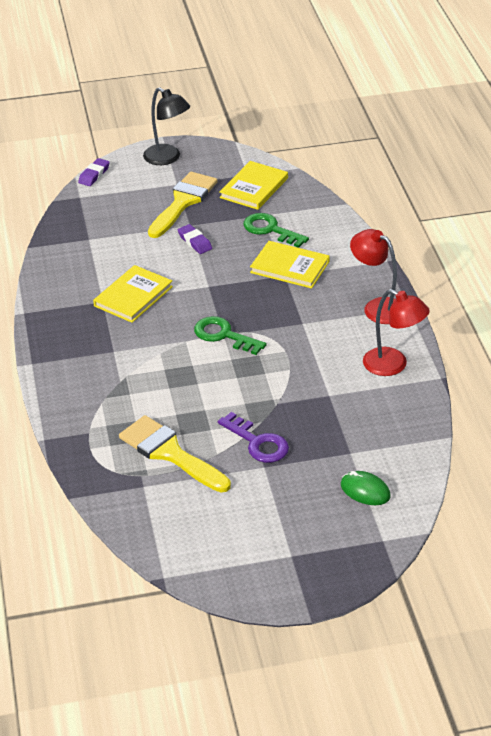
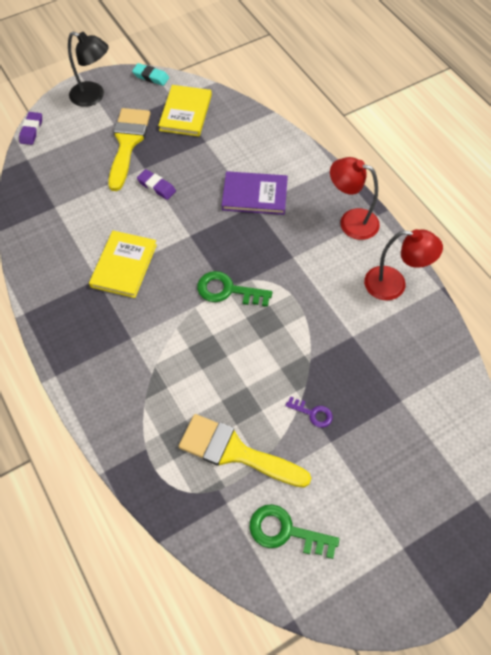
camera: 20 degrees left, 20 degrees up
(233, 152) = (151, 77): none -> turquoise eraser
(258, 443) = (313, 413): purple key -> purple key, size x0.59
(270, 230) = (219, 156): green key -> green key (285, 531)
(289, 267) = (254, 195): yellow book -> purple book
(365, 490) = (434, 443): green mouse -> none

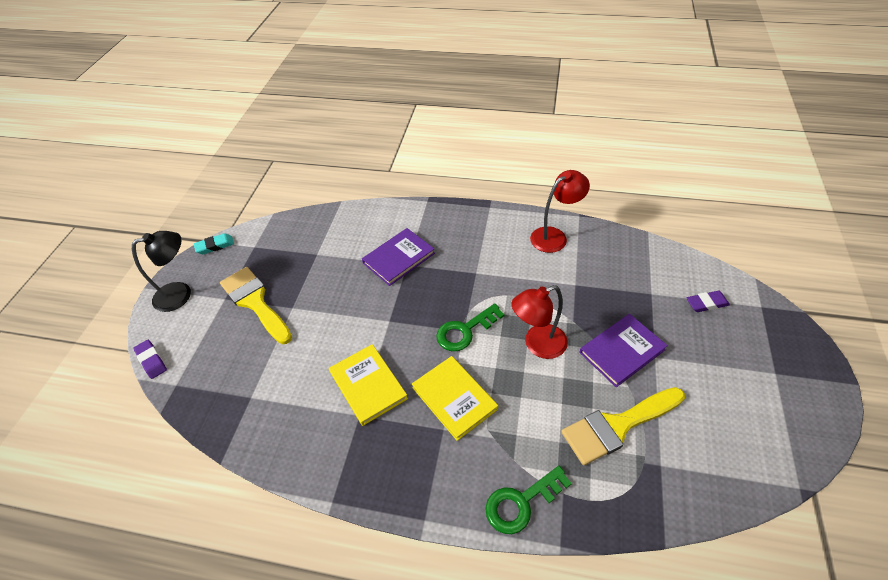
camera: 45 degrees left, 10 degrees down
(156, 187) = (319, 311): purple eraser -> purple eraser (706, 303)
(185, 113) = (276, 248): yellow book -> yellow book (454, 398)
(285, 531) = (715, 440): green key -> green key (521, 503)
(313, 413) = (622, 351): purple key -> purple book
(351, 221) = (480, 223): red lamp -> red lamp (537, 345)

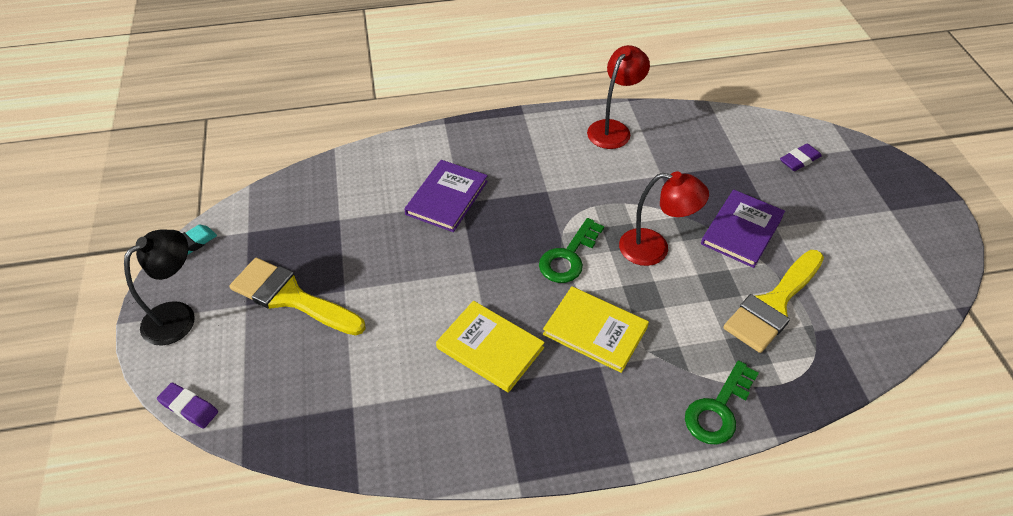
camera: 25 degrees left, 0 degrees up
(537, 345) = (654, 249): red lamp -> red lamp turned 120 degrees counterclockwise

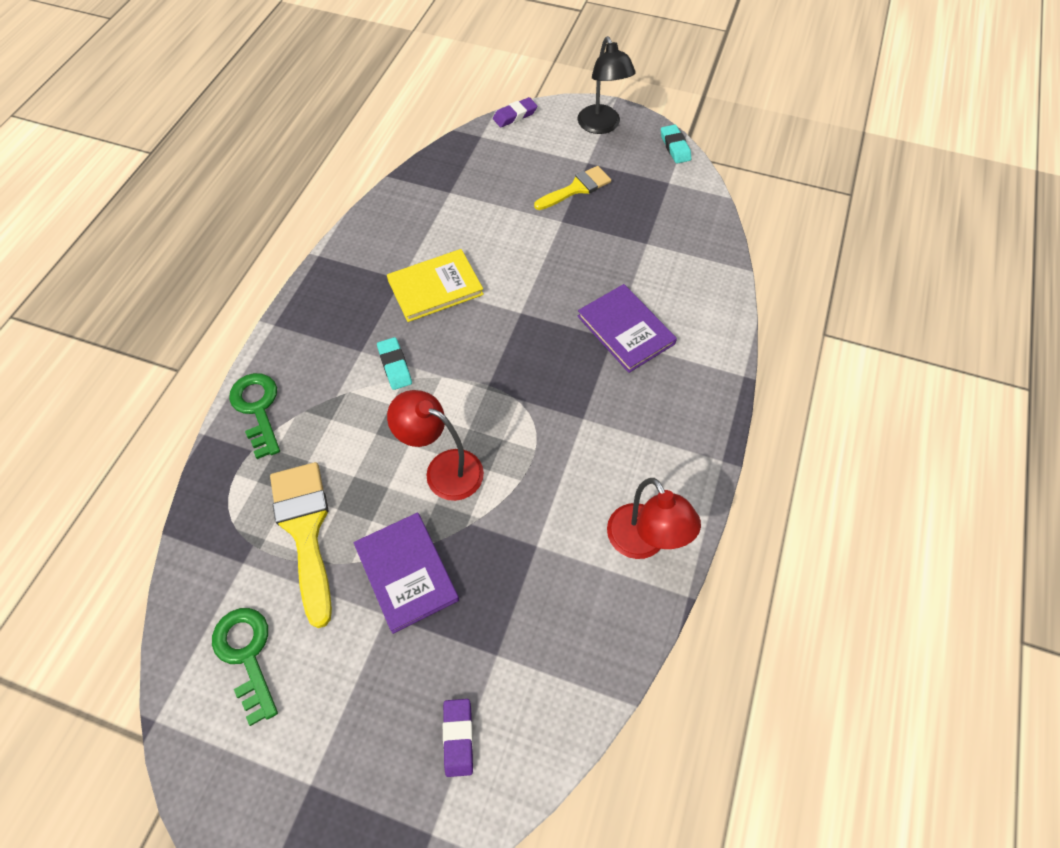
camera: 120 degrees right, 10 degrees up
(291, 297) = (576, 188): yellow brush -> yellow brush, size x0.65
(568, 257) = (486, 390): green key -> green key (246, 655)
(595, 331) = (395, 366): yellow book -> turquoise eraser
(654, 249) = (443, 469): red lamp -> red lamp turned 75 degrees clockwise

